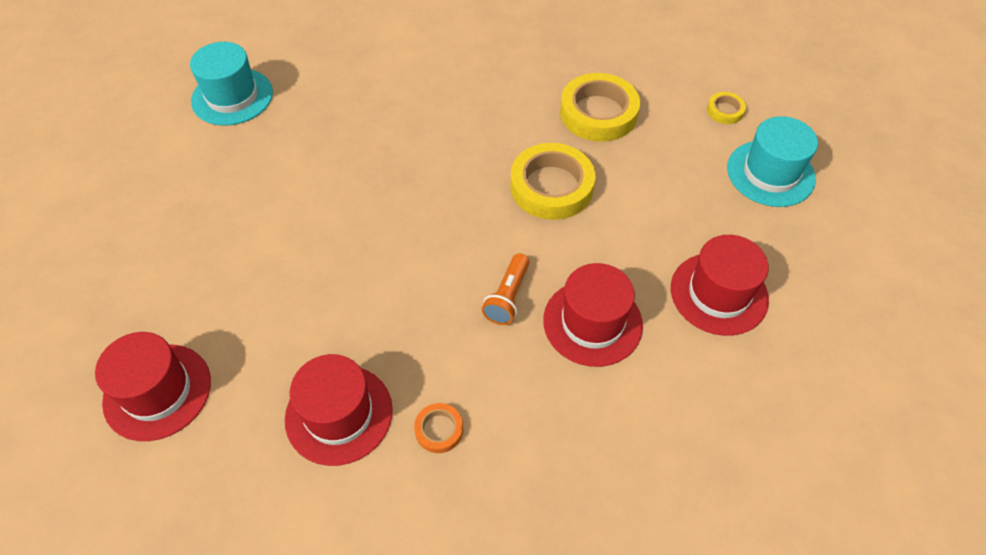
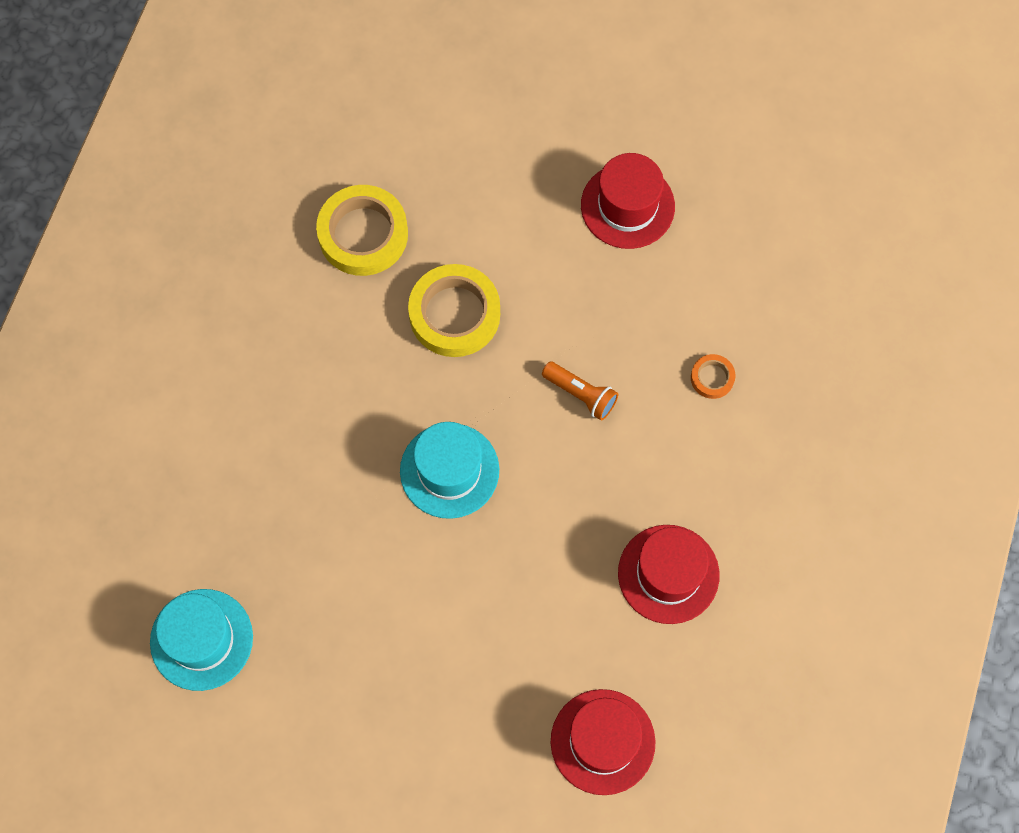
camera: 75 degrees left, 15 degrees up
(439, 430) = (705, 489): orange tape -> orange tape (712, 378)
(592, 322) = (629, 326): red hat -> none
(725, 111) = (400, 106): yellow tape -> none
(770, 173) = (499, 100): turquoise hat -> turquoise hat (449, 470)

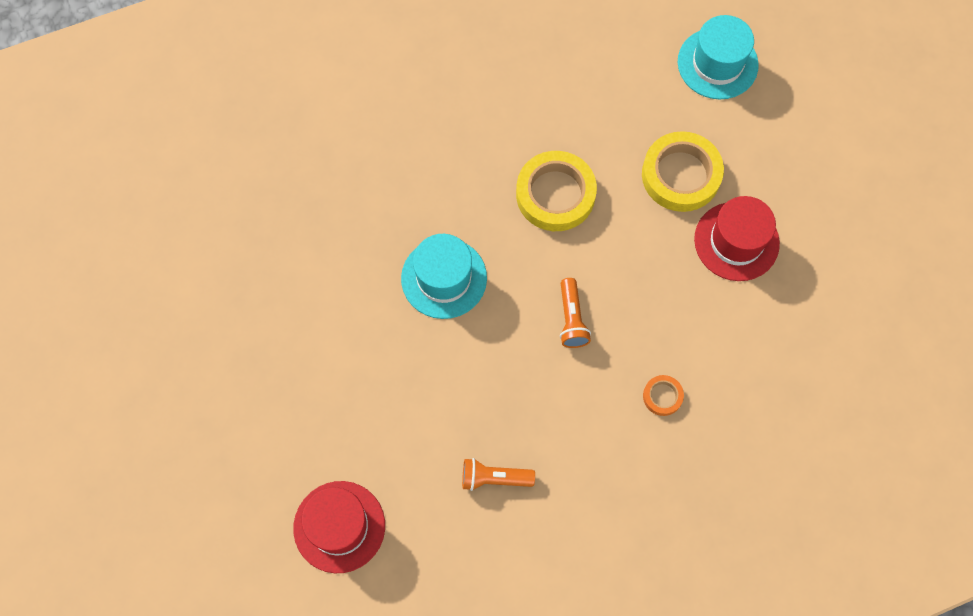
camera: 50 degrees right, 0 degrees up
(201, 639) = (204, 220): turquoise hat -> turquoise hat (717, 63)
(363, 234) = (559, 95): yellow tape -> yellow tape (681, 175)
(668, 574) = (494, 478): red hat -> orange flashlight

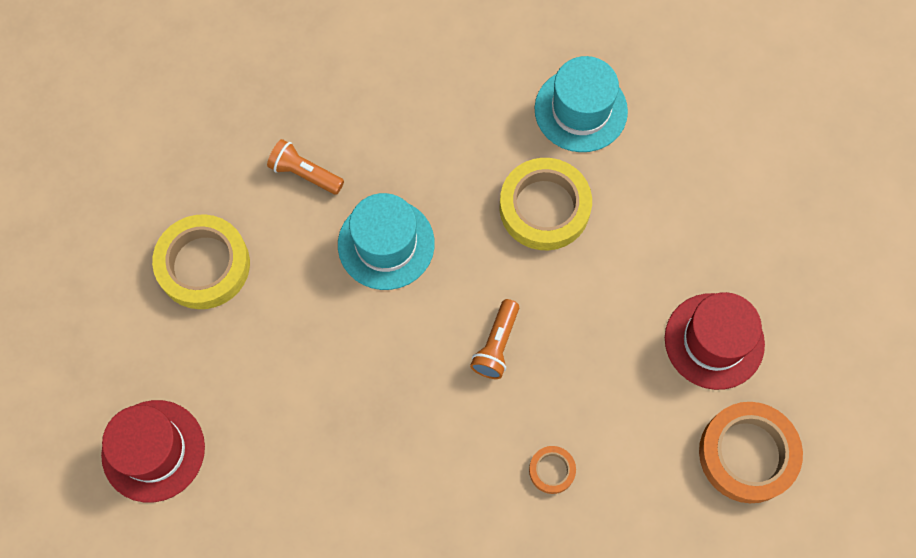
camera: 25 degrees right, 0 degrees up
(494, 478) = (333, 474): orange flashlight -> orange flashlight (305, 173)
(681, 175) = (688, 244): yellow tape -> yellow tape (203, 265)
(717, 63) = (787, 143): turquoise hat -> turquoise hat (580, 110)
(802, 316) = (747, 454): none -> orange tape

